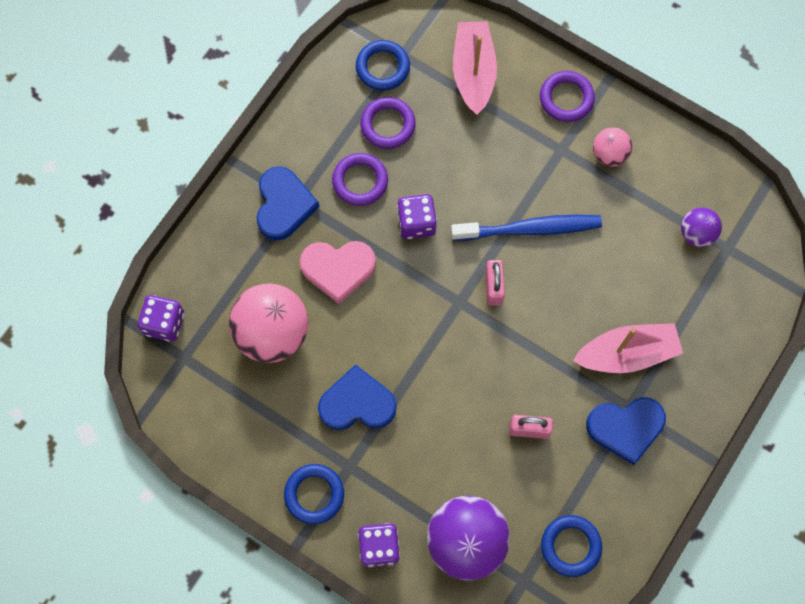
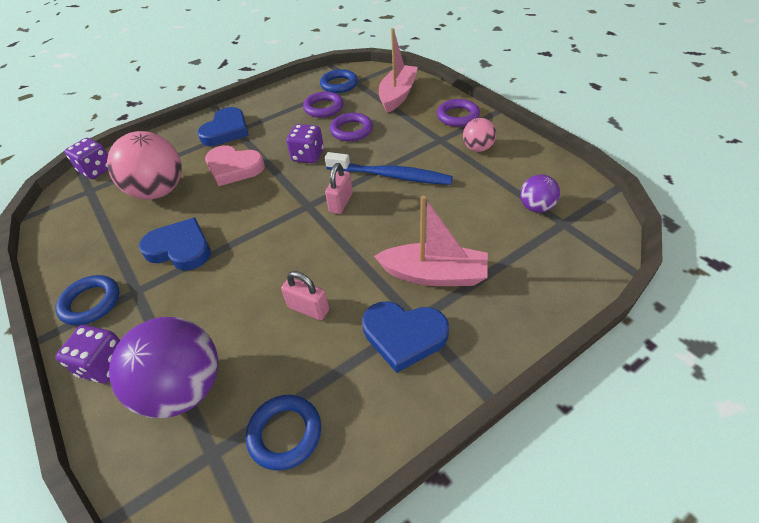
camera: 25 degrees right, 25 degrees down
(360, 181) = (285, 129): purple ring -> purple ring (351, 130)

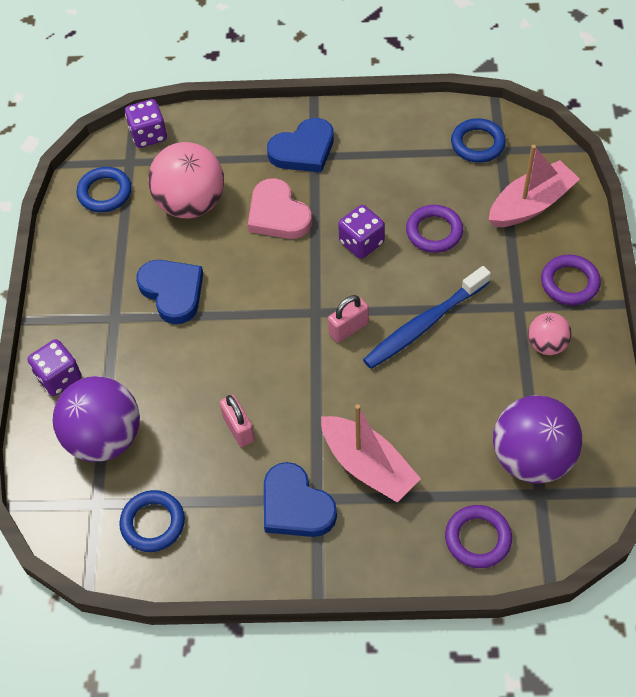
camera: 35 degrees right, 10 degrees up
(91, 303) = (74, 307): blue ring -> blue ring (105, 192)
(323, 108) = (430, 175): purple ring -> purple ring (478, 538)
(391, 176) = (424, 325): blue toothbrush -> blue toothbrush turned 90 degrees clockwise
(536, 207) = (532, 458): purple ball -> purple ball, size x1.92

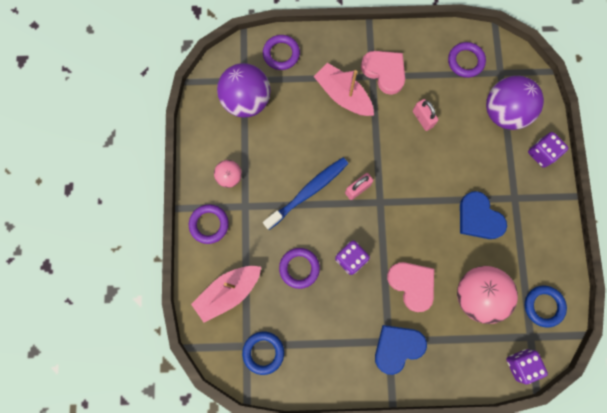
camera: 175 degrees right, 20 degrees up
(153, 523) = (465, 61): blue ring -> purple ring
(295, 506) = (384, 72): blue heart -> pink heart

